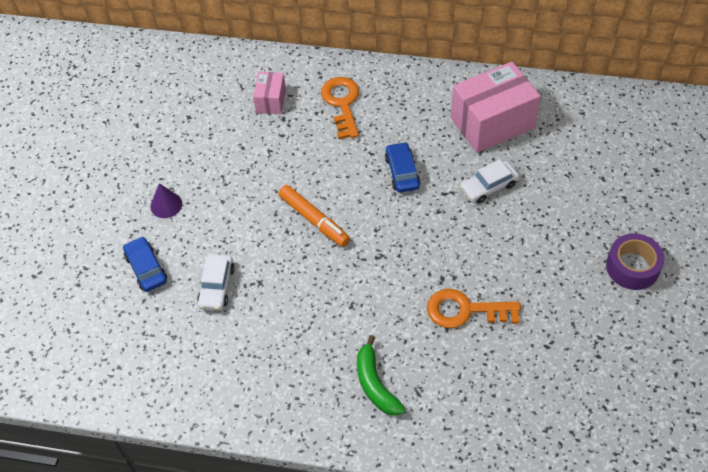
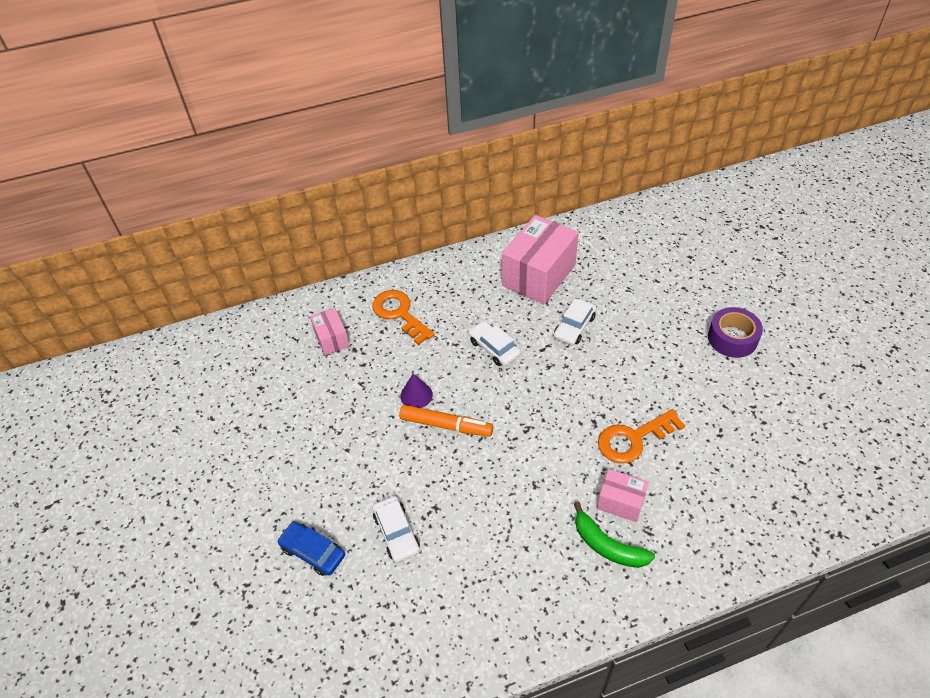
camera: 30 degrees left, 5 degrees down
(166, 205) = (292, 480): purple cone -> purple cone (416, 395)
(402, 172) = (494, 348): blue car -> white car
(413, 356) = (620, 502): none -> pink box

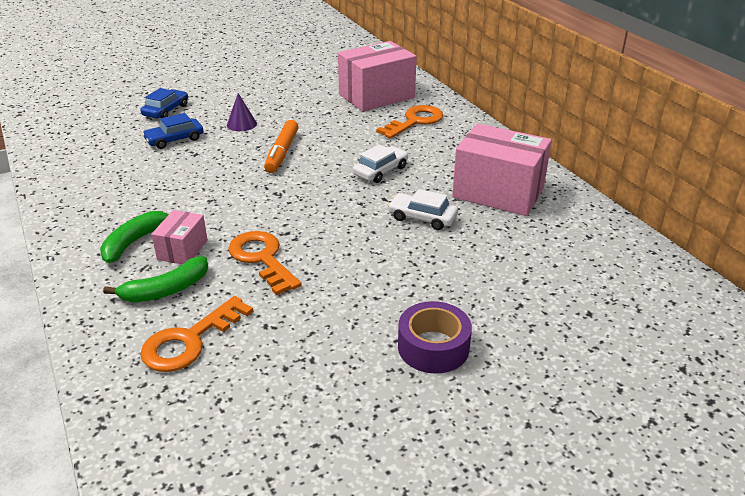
camera: 80 degrees right, 15 degrees down
(332, 339) = (376, 96): pink box -> pink box, size x1.96
(396, 533) = (174, 139): white car -> blue car
(416, 395) = (316, 137): purple cone -> purple cone (241, 124)
(680, 509) = (166, 290): none -> green banana
(742, 485) = (189, 340): none -> orange key

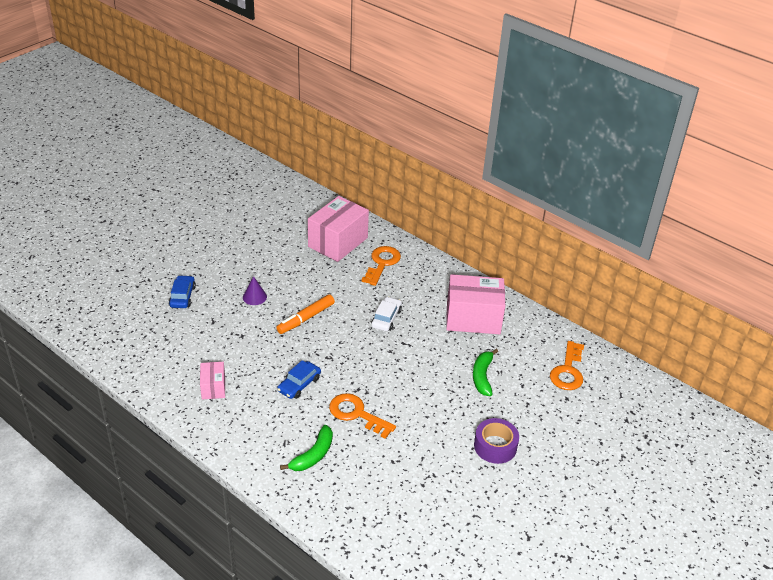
camera: 25 degrees left, 5 degrees up
(135, 242) = (262, 425): green banana -> green banana (482, 376)
(174, 139) = (214, 325): blue car -> blue car (299, 384)
(182, 250) = (299, 422): pink box -> pink box (213, 387)
(189, 340) = (355, 485): orange key -> orange key (568, 371)
(282, 152) = (305, 318): orange marker -> orange marker turned 60 degrees clockwise
(422, 218) = (437, 353): white car -> none

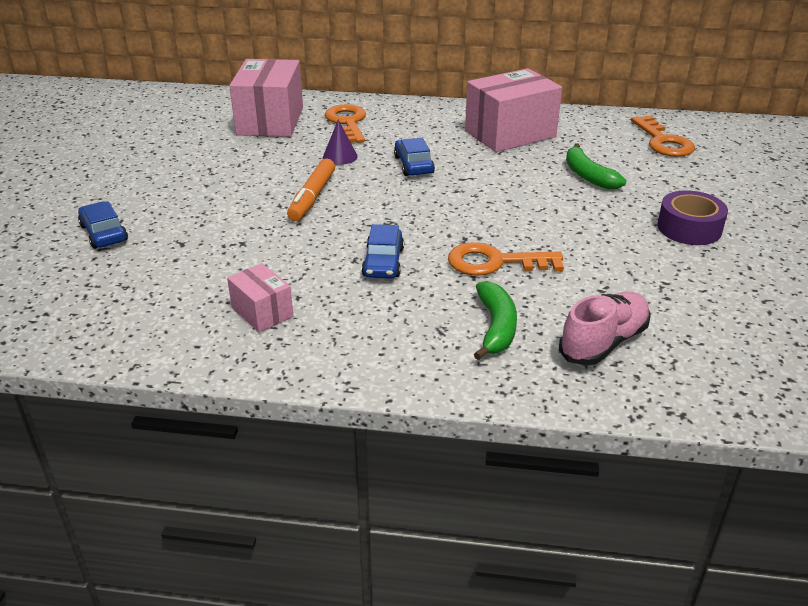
camera: 30 degrees left, 5 degrees down
(254, 297) = (216, 200): purple cone -> purple cone (340, 156)
(356, 493) = (603, 342): none -> pink shoe
(386, 318) = (413, 165): white car -> blue car

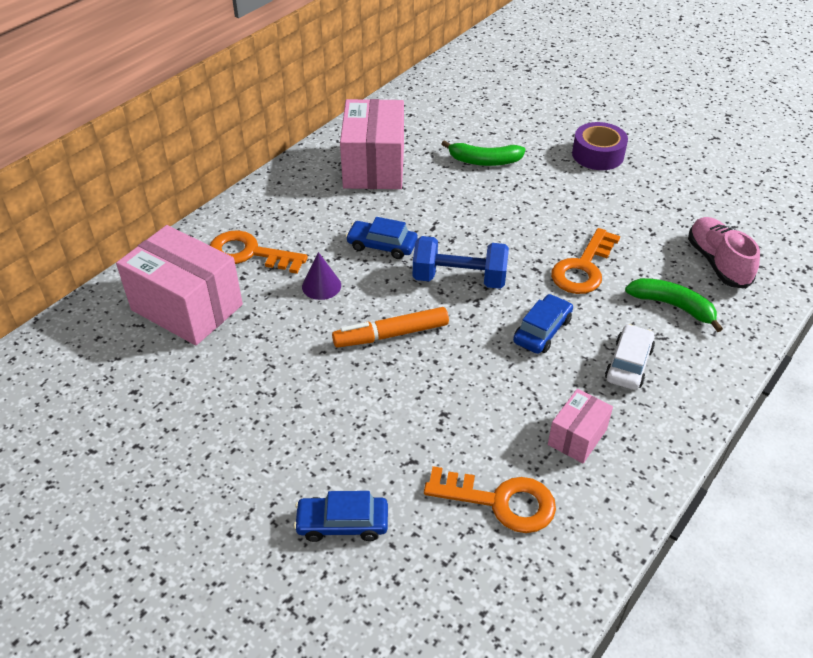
camera: 60 degrees left, 10 degrees up
(262, 312) = (577, 437): pink box -> pink box turned 45 degrees counterclockwise
(312, 197) = (391, 334): orange marker -> orange marker turned 120 degrees clockwise
(382, 319) = (628, 364): none -> white car
(383, 262) = (542, 331): blue car -> blue car turned 90 degrees counterclockwise
(409, 207) = (459, 279): none -> blue dumbbell
(663, 141) = (460, 100): orange key -> orange key (500, 502)

